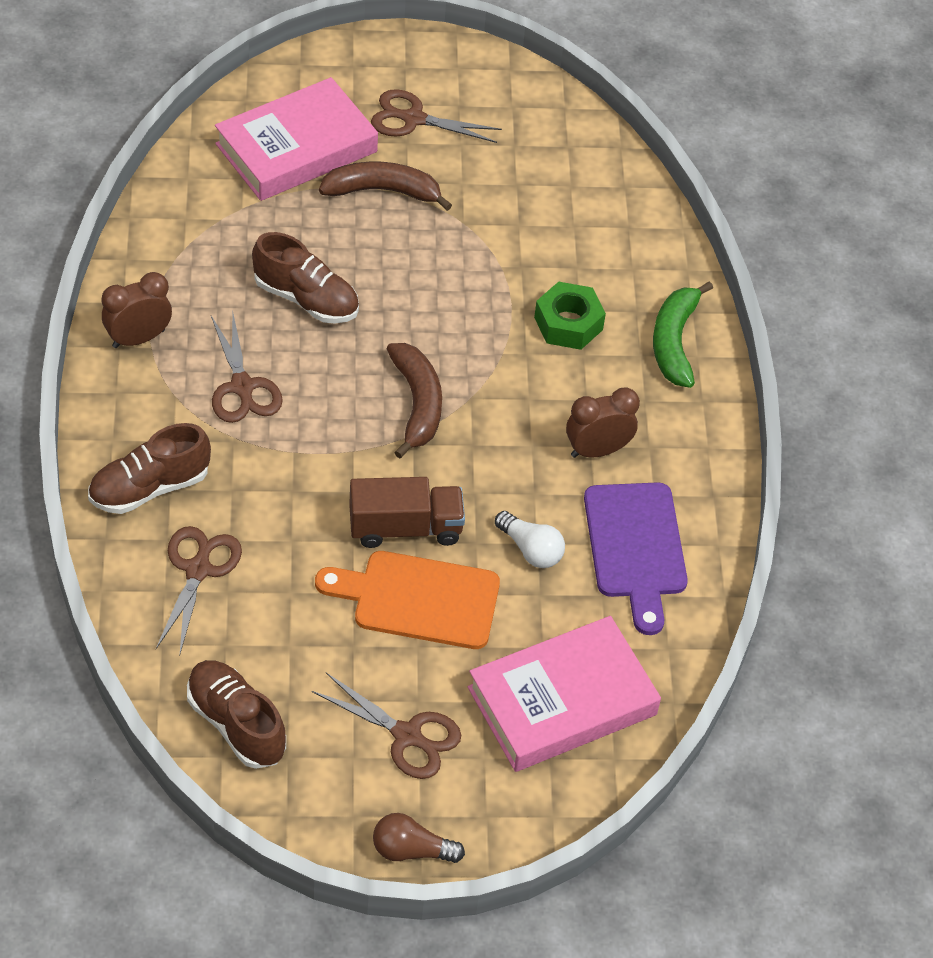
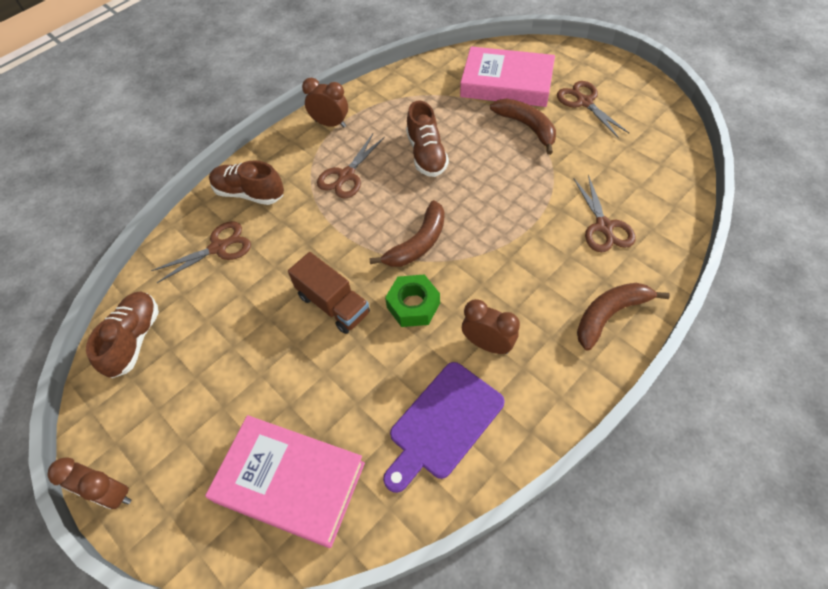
camera: 55 degrees right, 5 degrees up
(407, 736) = (193, 423): brown scissors -> brown scissors (604, 227)
(411, 850) = (111, 493): brown light bulb -> brown clock
(418, 599) = (292, 349): orange cutting board -> none
(530, 549) = (382, 372): white light bulb -> none
(568, 323) = (553, 258): green nut -> green nut (413, 305)
(674, 342) = (609, 315): green banana -> brown banana

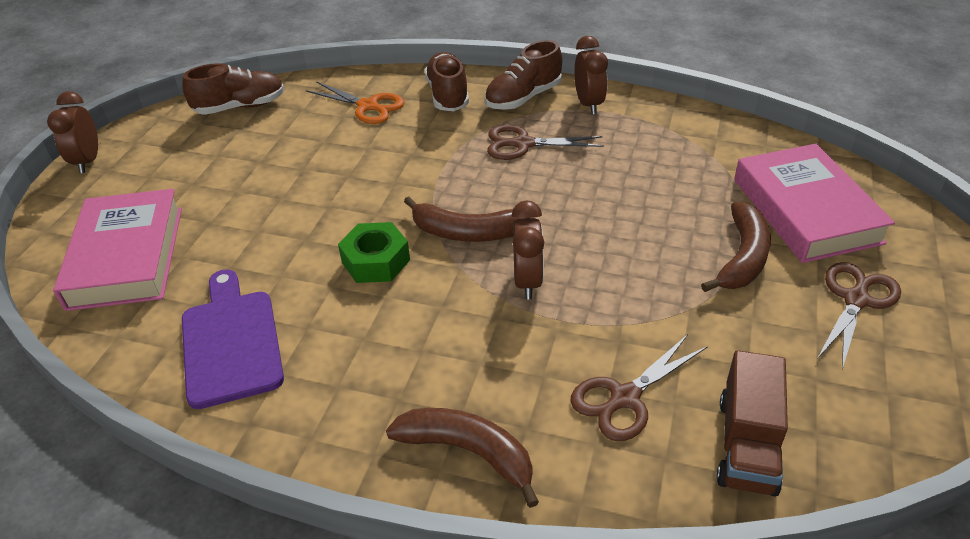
camera: 60 degrees right, 15 degrees down
(219, 247) = (368, 106): brown scissors -> orange scissors
(333, 304) = (343, 203): brown truck -> brown truck (747, 444)
(426, 154) = (608, 189): brown shoe -> brown shoe (523, 98)
(443, 424) = (230, 342): purple cutting board -> purple cutting board turned 60 degrees clockwise
(487, 344) = (355, 342): brown clock -> brown clock (527, 281)

